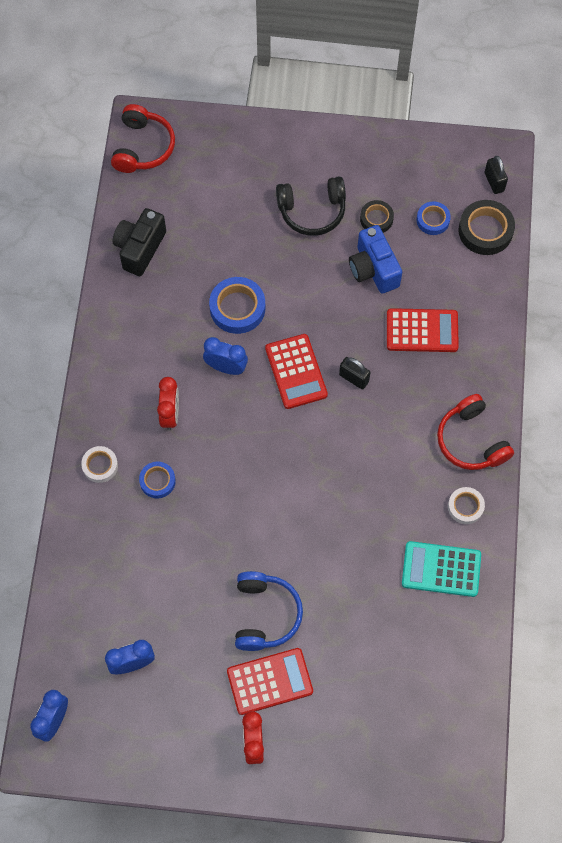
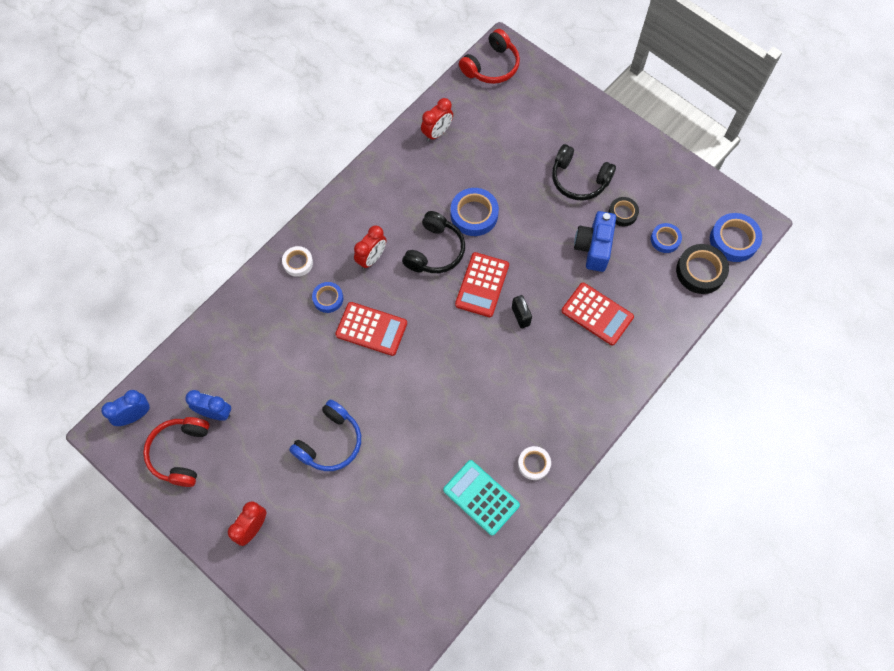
camera: 35 degrees right, 0 degrees up
(140, 248) = (437, 133): black camera -> red clock
(226, 367) = (435, 251): blue clock -> black headphones
(270, 681) = (297, 492): red calculator -> red calculator (371, 329)
(471, 440) = (575, 418): red headphones -> red headphones (181, 453)
(494, 182) = (733, 240): black padlock -> blue tape

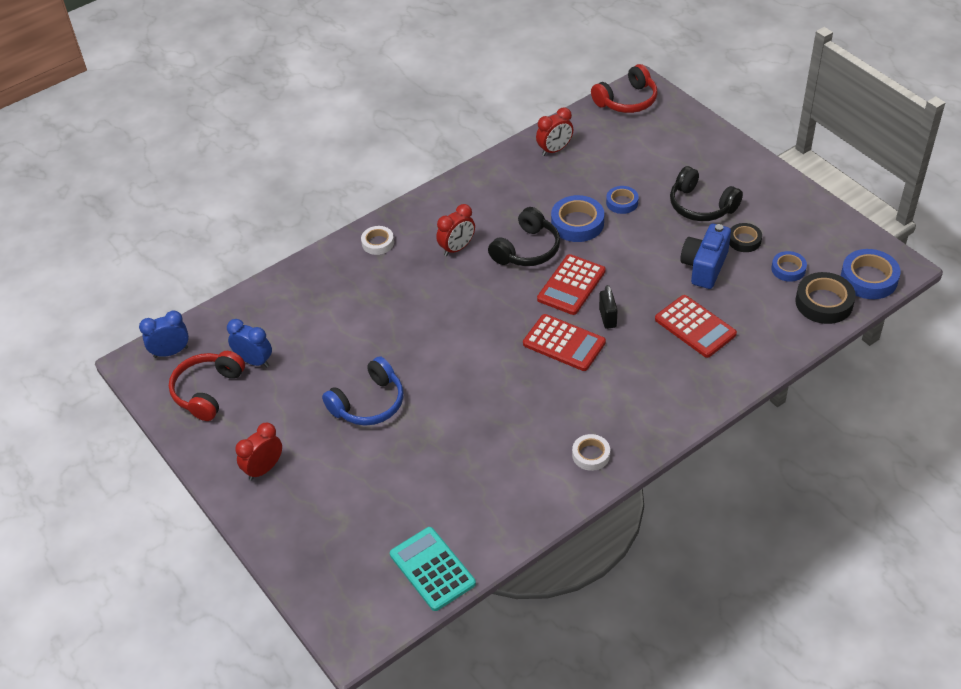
camera: 15 degrees right, 20 degrees down
(328, 298) = (401, 277): blue tape -> blue tape (622, 202)
(371, 329) = (440, 309): red calculator -> red calculator (564, 343)
(481, 497) = (523, 477): turquoise calculator -> turquoise calculator (432, 569)

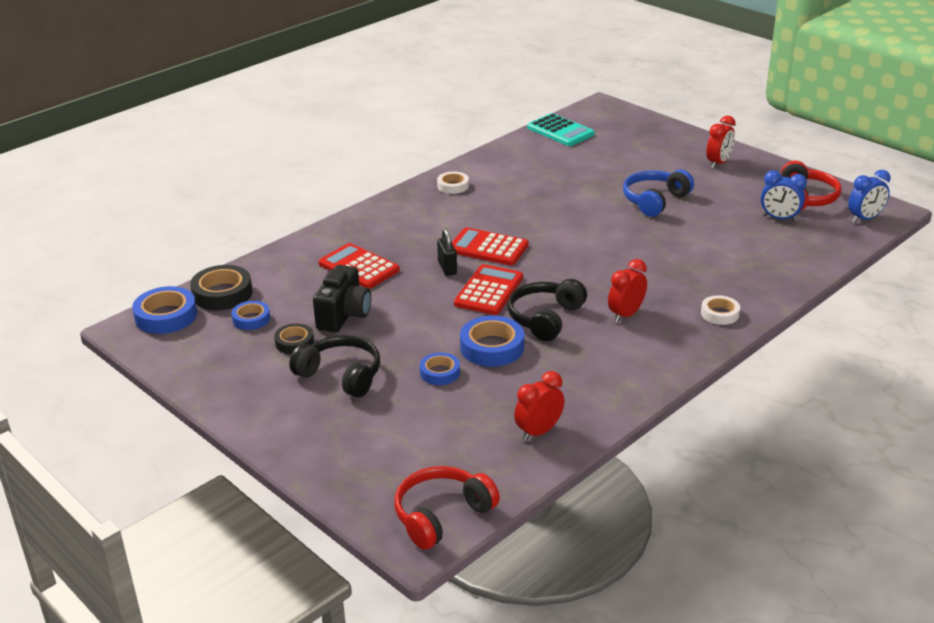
camera: 170 degrees right, 15 degrees down
(704, 267) = (344, 315): blue camera -> black camera

